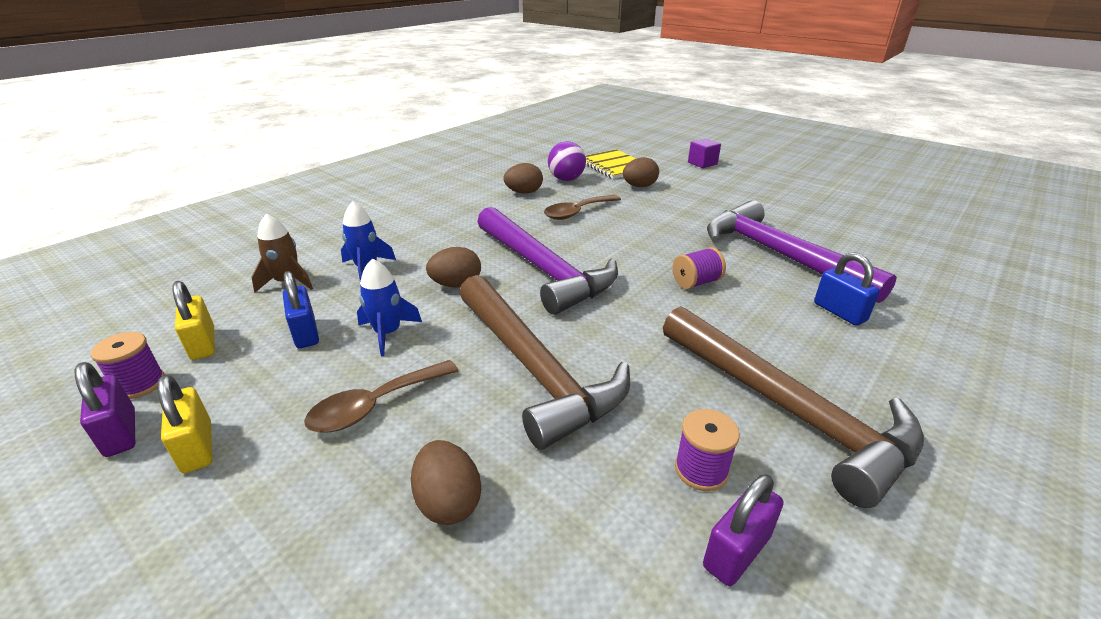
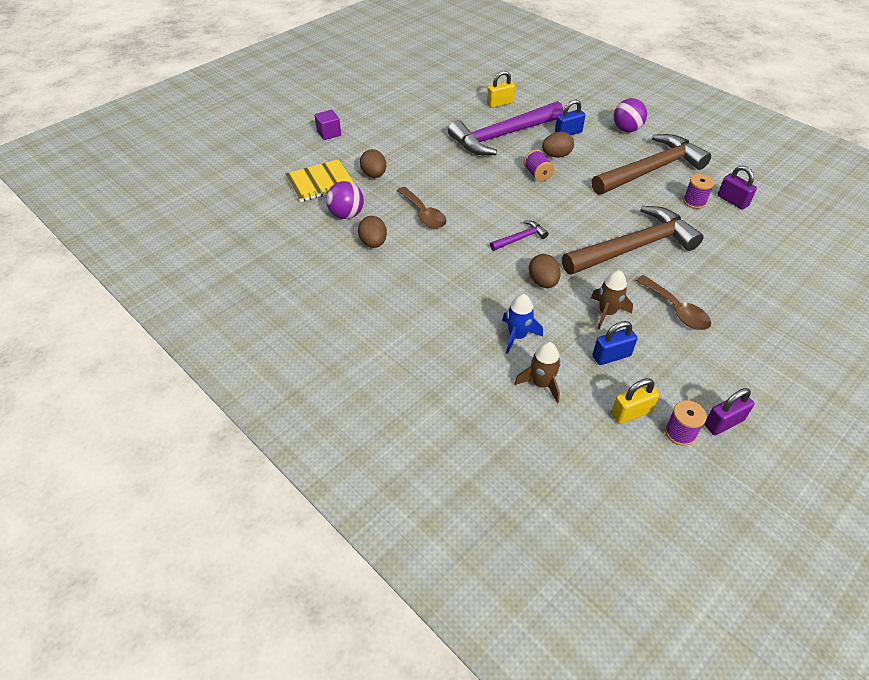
camera: 85 degrees left, 15 degrees up
(197, 447) = (725, 380): yellow padlock -> yellow padlock (500, 103)
(388, 333) = (607, 312): blue rocket -> brown rocket
(448, 502) = (732, 277): brown egg -> brown egg (556, 155)
(543, 269) = (520, 238): purple hammer -> purple hammer, size x0.43
(920, 384) = (626, 129): none -> purple ball

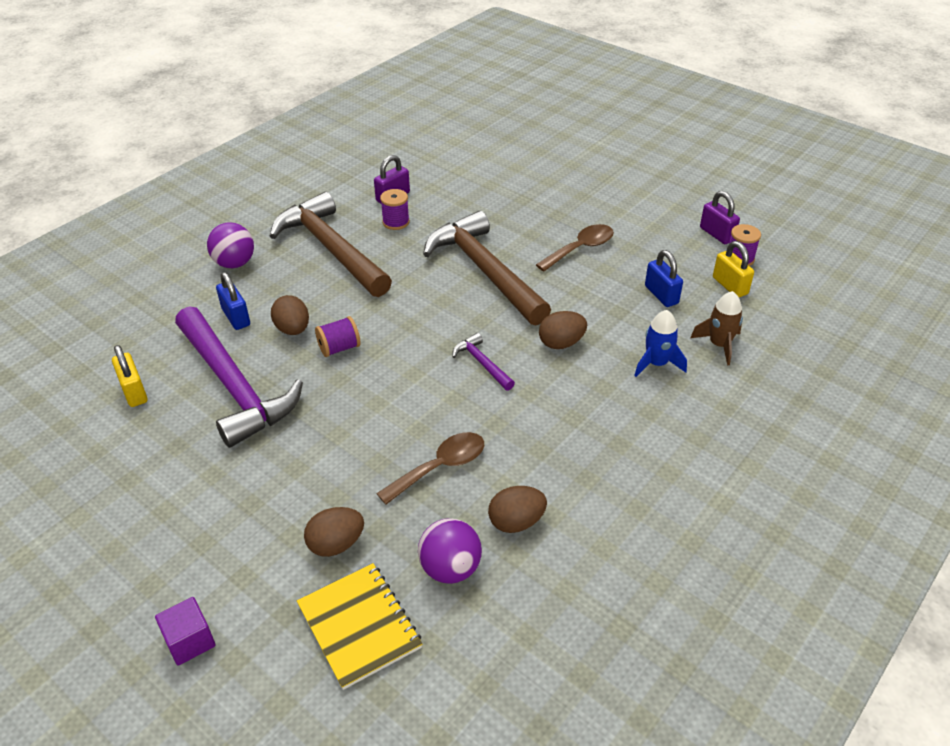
camera: 95 degrees left, 5 degrees down
(607, 312) = (598, 295): brown rocket -> none

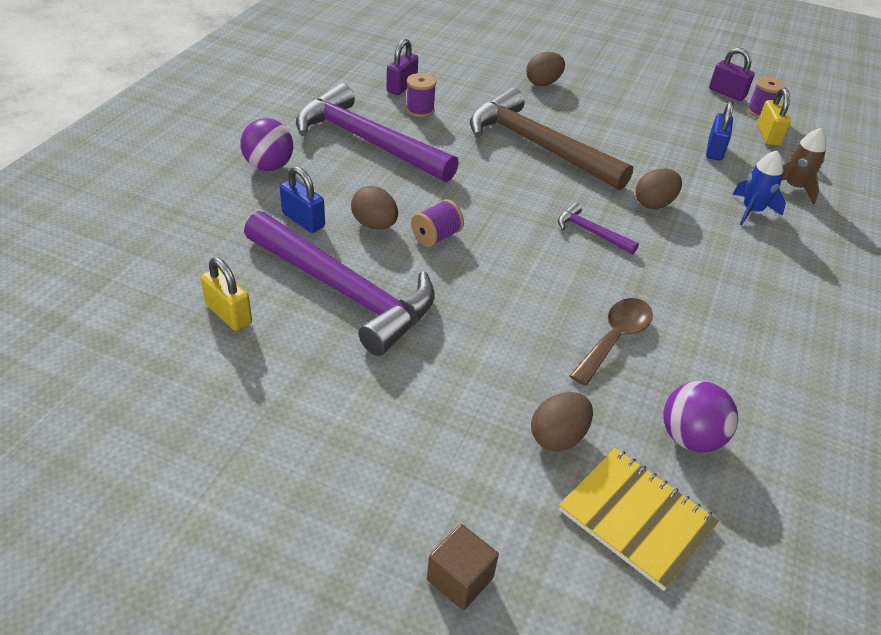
camera: 20 degrees left, 0 degrees up
(190, 641) = (460, 578): purple cube -> brown cube
(331, 249) = (368, 142): brown hammer -> purple hammer
(516, 522) = (723, 379): brown egg -> brown egg (543, 83)
(580, 249) = (615, 117): brown spoon -> none
(661, 295) = (715, 150): blue padlock -> blue padlock turned 60 degrees clockwise
(730, 286) = (768, 136): yellow padlock -> yellow padlock turned 45 degrees clockwise

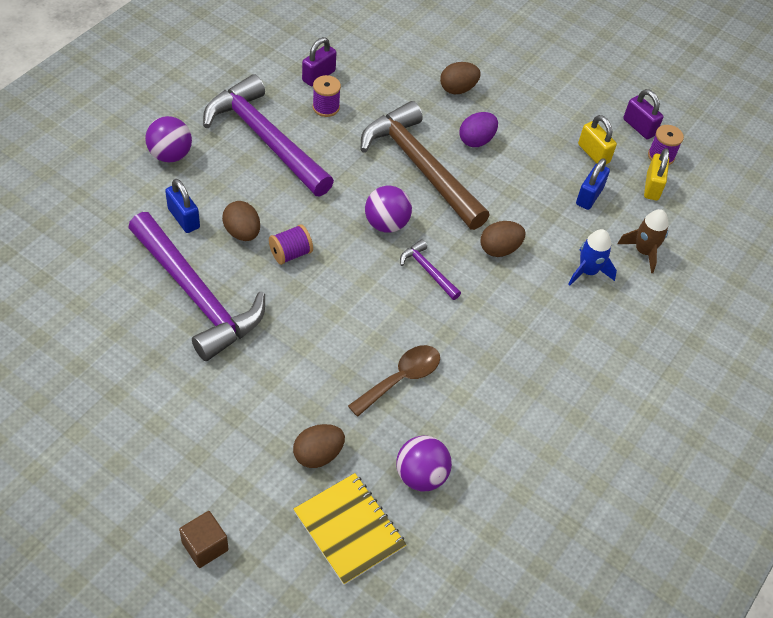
camera: 10 degrees right, 10 degrees up
(228, 314) = (100, 301): yellow padlock -> yellow padlock (593, 153)
(527, 197) = (386, 224): none -> purple ball
(582, 119) = (476, 140): none -> purple egg

